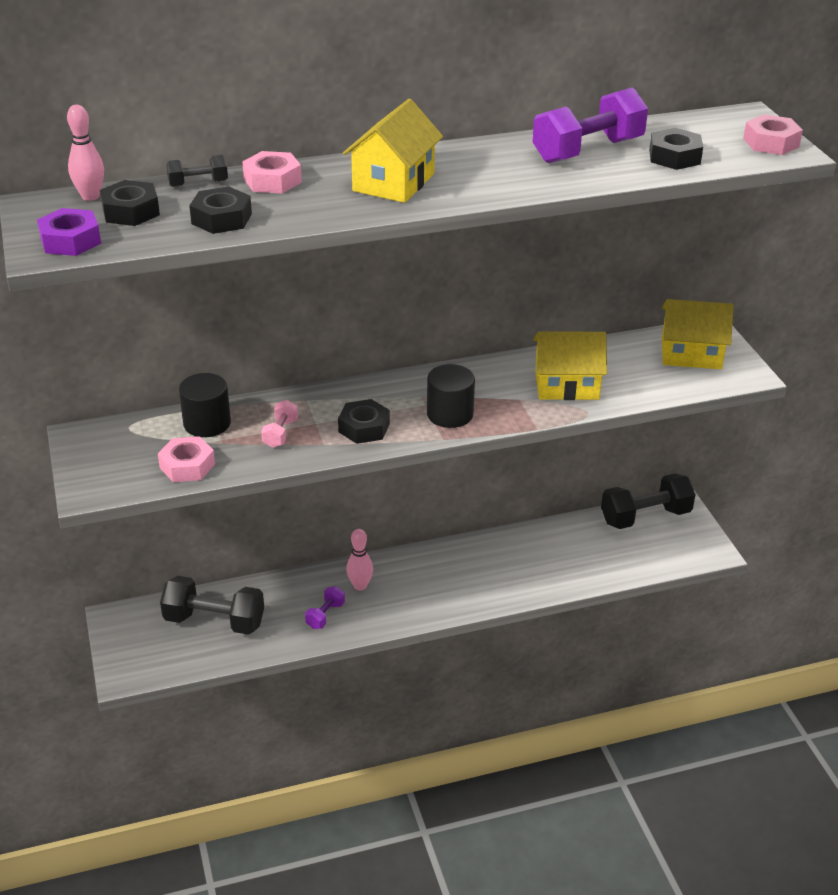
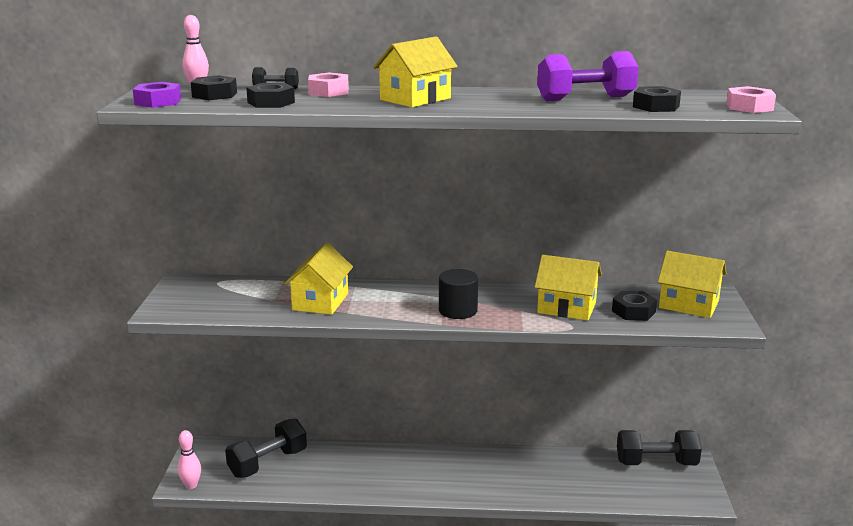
camera: 20 degrees right, 15 degrees down
(187, 466) = (238, 309): pink nut -> none
(207, 423) = (272, 288): black cylinder -> none
(214, 621) = (268, 463): black dumbbell -> black dumbbell turned 75 degrees counterclockwise
(280, 433) = (320, 302): pink dumbbell -> yellow house
(325, 615) = (352, 477): purple dumbbell -> none
(360, 586) = (391, 463): pink bowling pin -> pink bowling pin (191, 485)
(364, 428) = (385, 308): black nut -> black nut (633, 311)

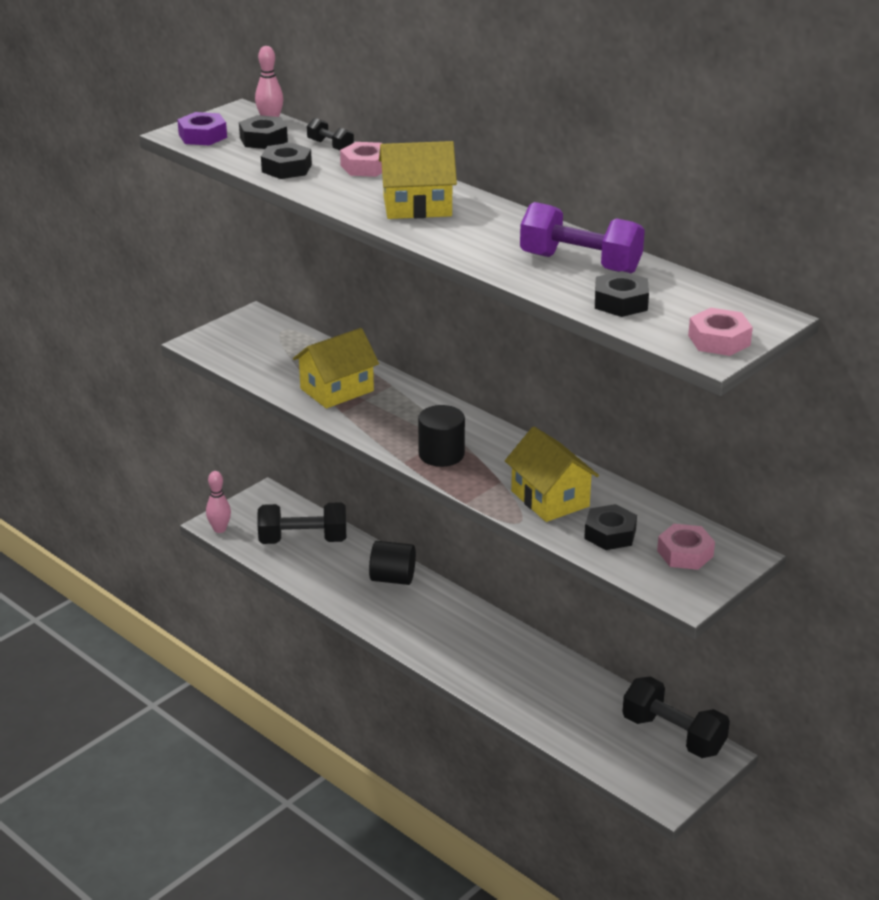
camera: 40 degrees right, 10 degrees up
(365, 458) = (392, 578): none -> black cylinder
(688, 304) = (685, 553): yellow house -> pink nut

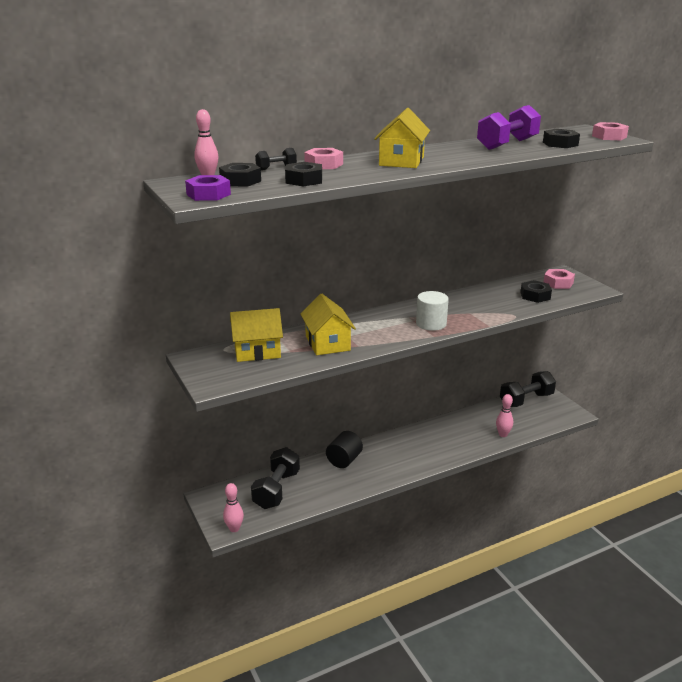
camera: 70 degrees left, 5 degrees down
(441, 454) = (431, 324): black cylinder -> white cylinder
(547, 719) = (503, 434): none -> pink bowling pin
(550, 499) = (494, 303): yellow house -> yellow house (257, 351)

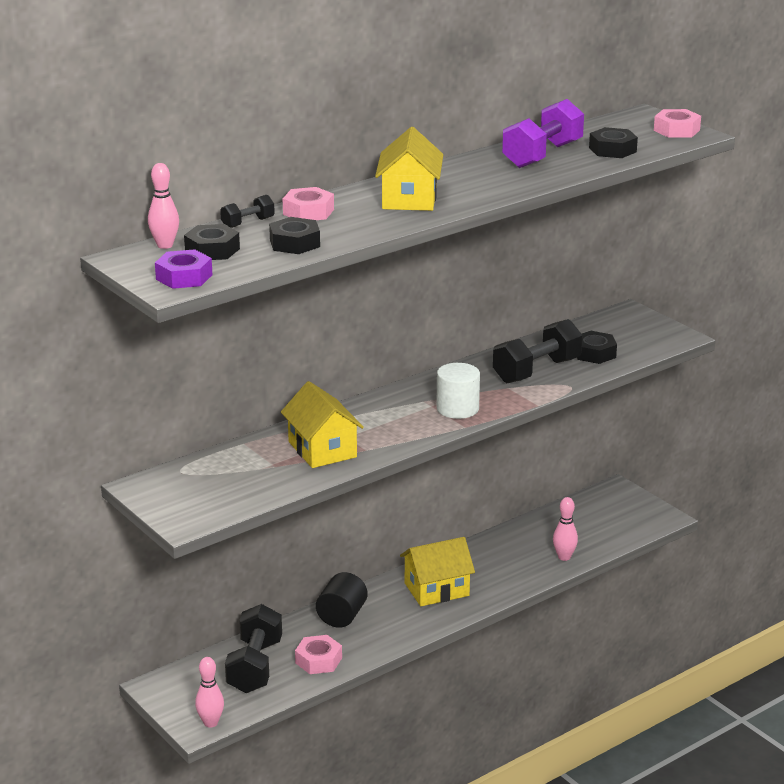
camera: 10 degrees left, 0 degrees up
(257, 351) = (229, 470): yellow house -> yellow house (436, 589)
(526, 400) = (592, 503): black dumbbell -> black dumbbell (537, 371)
(558, 283) = (624, 330): pink nut -> pink nut (318, 660)

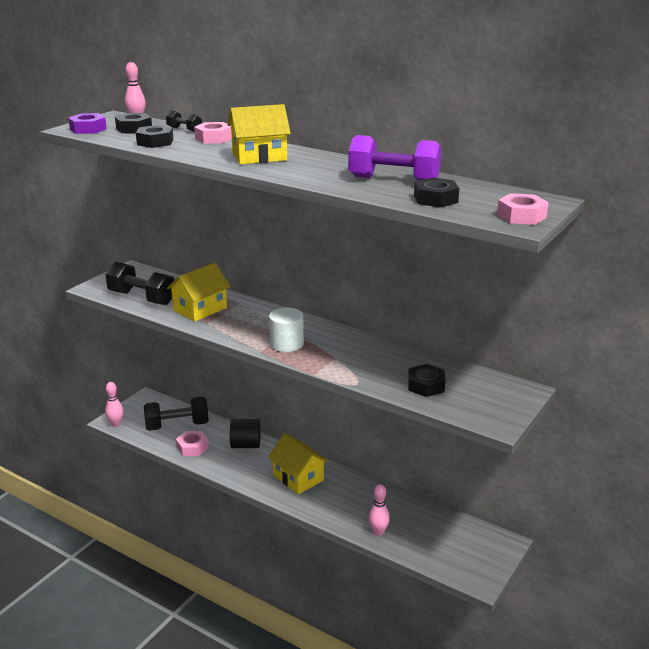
camera: 70 degrees right, 0 degrees up
(537, 371) = (372, 365): black dumbbell -> black dumbbell (142, 298)

